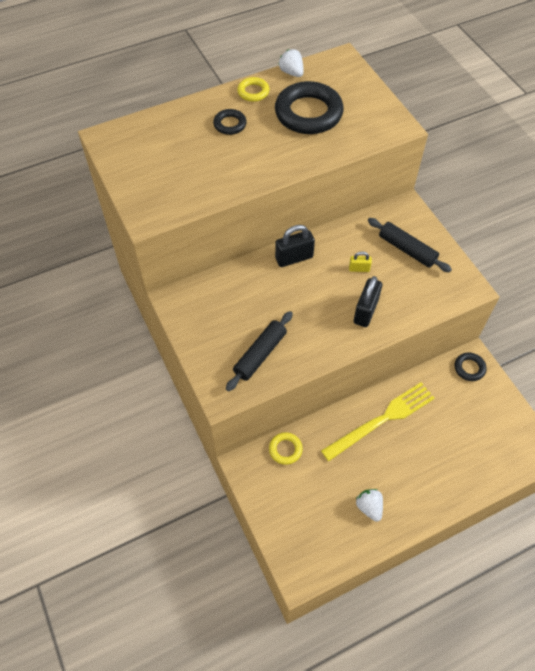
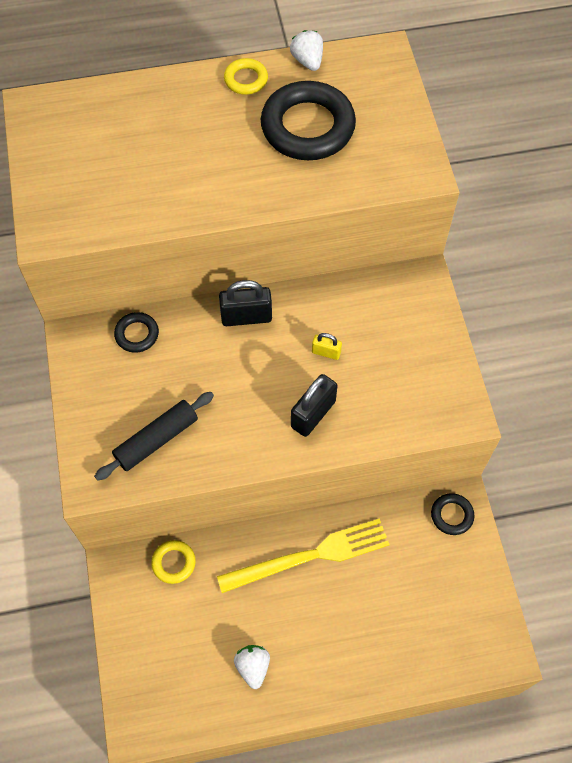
camera: 15 degrees right, 5 degrees up
(230, 124) = (198, 121): black ring -> black ring (137, 334)
(407, 249) = (400, 340): black rolling pin -> none

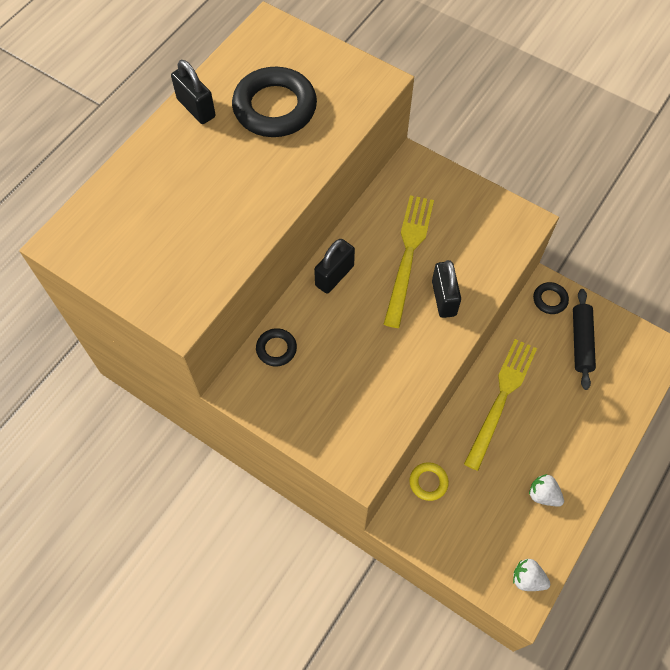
camera: 45 degrees left, 0 degrees up
(156, 440) = (368, 402): black rolling pin -> black rolling pin (581, 342)
(246, 79) = (196, 108): yellow ring -> black padlock
(307, 61) = (223, 65): white strawberry -> white strawberry (527, 579)
(326, 352) = (408, 255): yellow padlock -> yellow fork

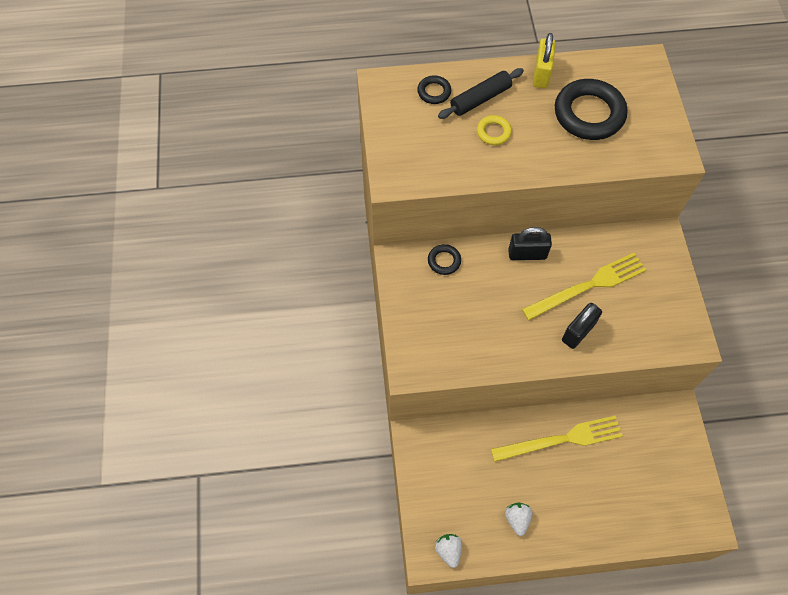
camera: 50 degrees right, 0 degrees up
(196, 108) = (541, 74): black padlock -> yellow padlock
(428, 482) = (457, 436): yellow ring -> yellow ring (493, 132)
(550, 300) = (671, 418): black ring -> black ring (434, 92)
(581, 342) = (659, 464): black rolling pin -> black rolling pin (480, 99)

